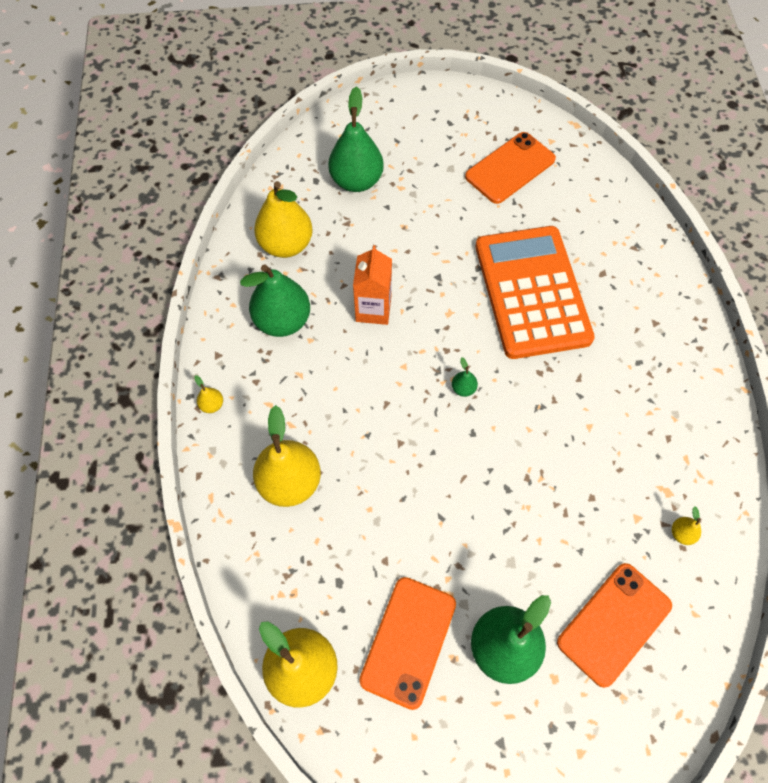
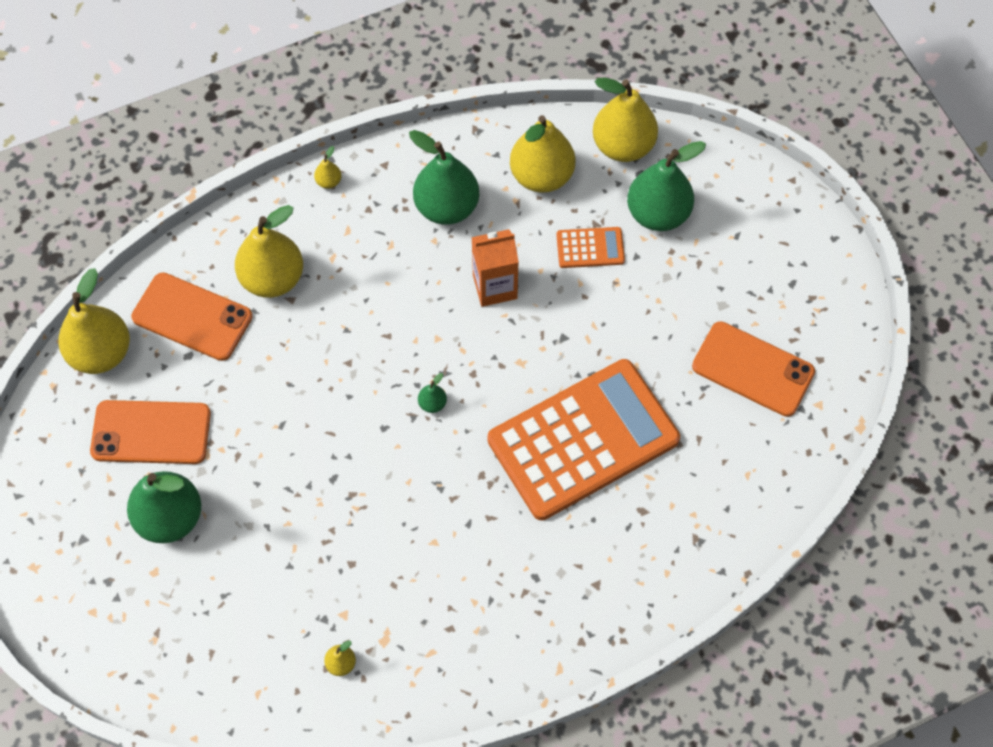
camera: 70 degrees right, 0 degrees up
(286, 183) = (622, 146): none -> yellow pear
(367, 233) = (590, 248): none -> orange calculator
(614, 623) = (223, 615): orange phone -> orange phone (192, 317)

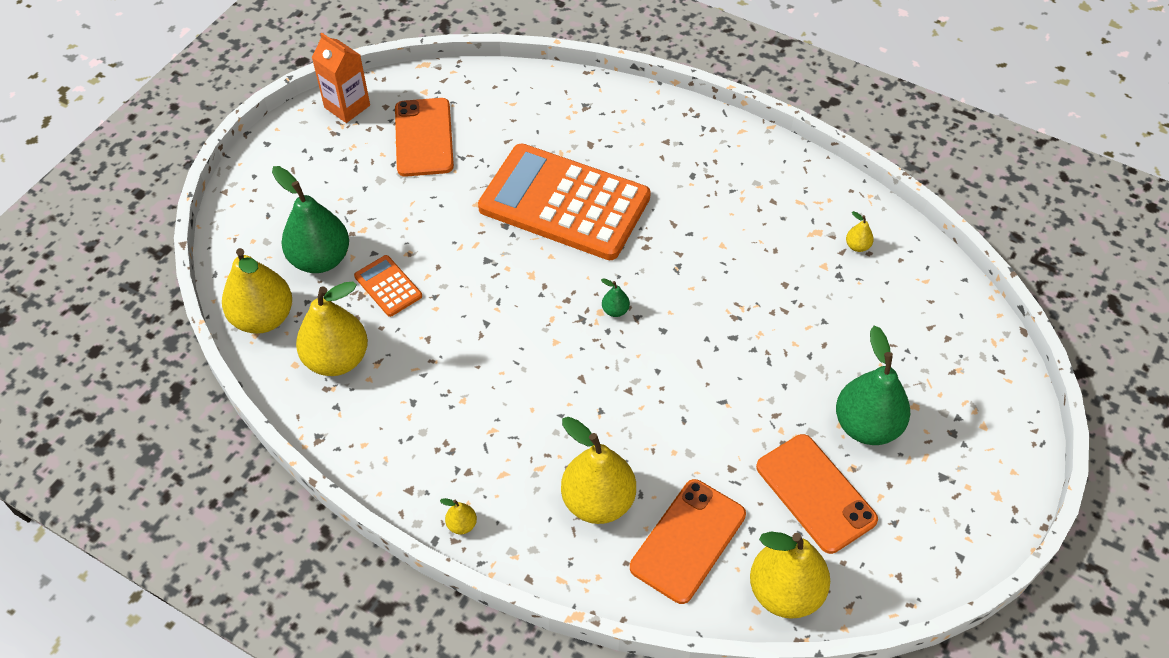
camera: 125 degrees left, 10 degrees down
(192, 317) = (688, 541): orange phone -> orange phone turned 45 degrees clockwise
(446, 207) = (421, 411): green pear -> none
(495, 287) = (475, 330): orange carton -> orange carton (347, 106)

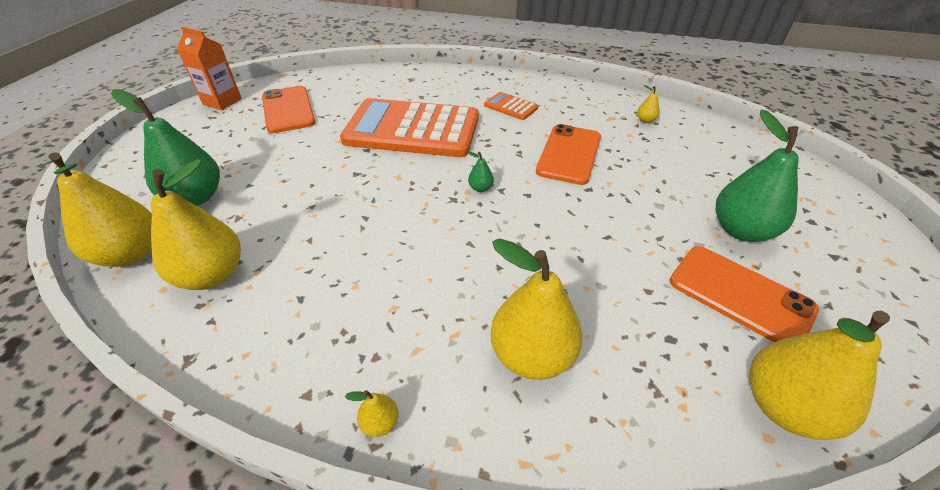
camera: 15 degrees left, 10 degrees down
(388, 286) = (265, 206): orange calculator -> orange calculator (510, 107)
(688, 541) = (648, 374): orange phone -> orange phone (569, 154)

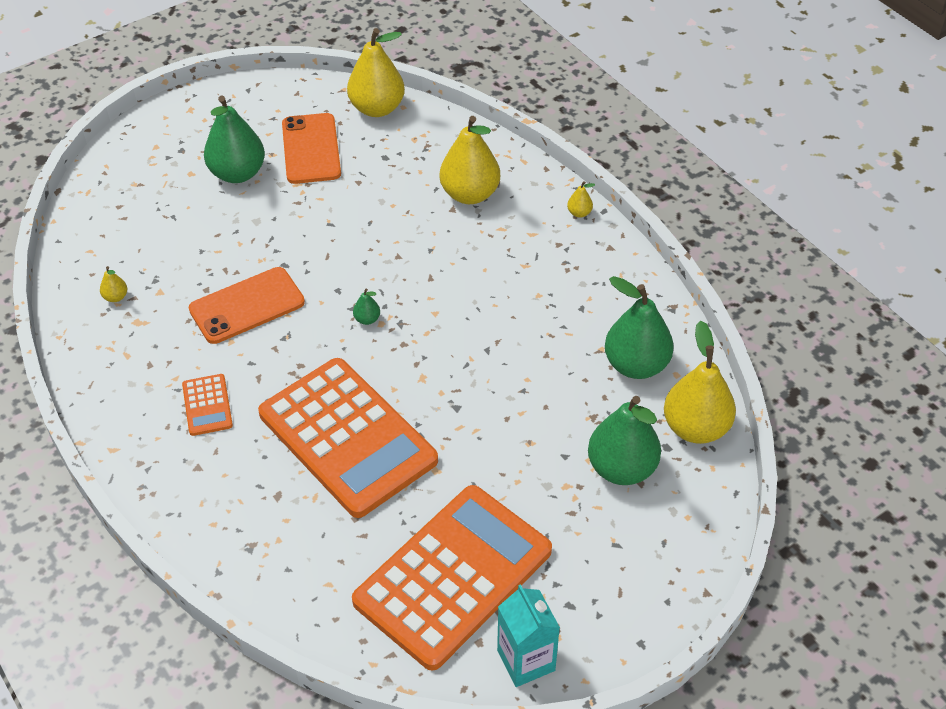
camera: 140 degrees left, 5 degrees up
(212, 275) = (636, 365): yellow pear -> green pear
(222, 102) = (526, 660): orange carton -> turquoise carton
(288, 110) = (453, 576): orange phone -> orange calculator

